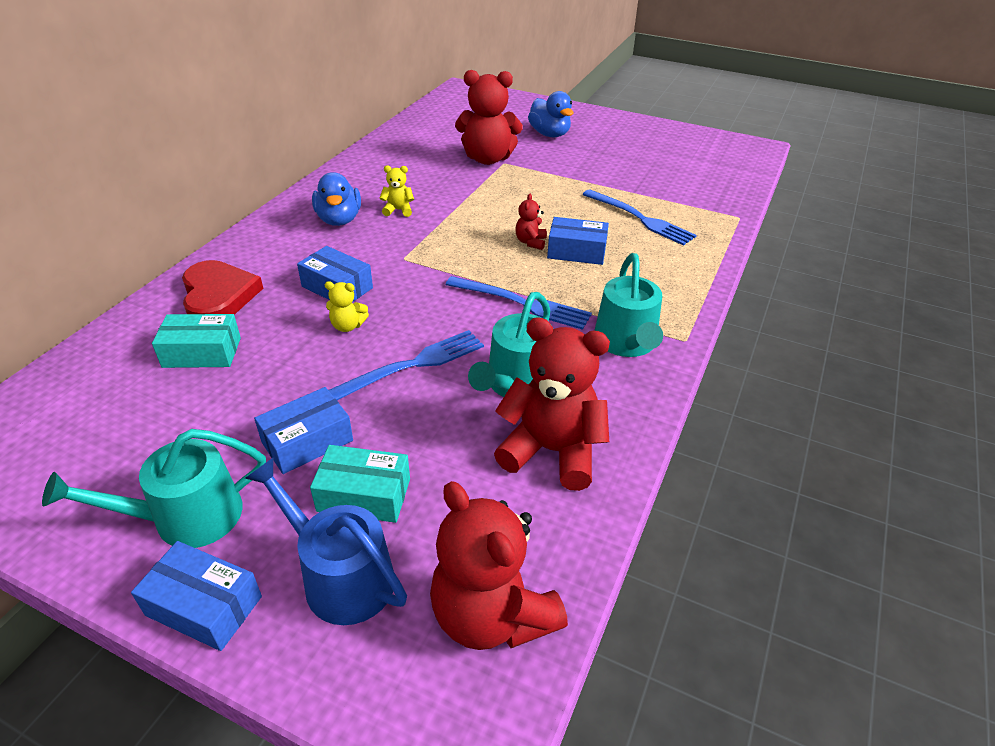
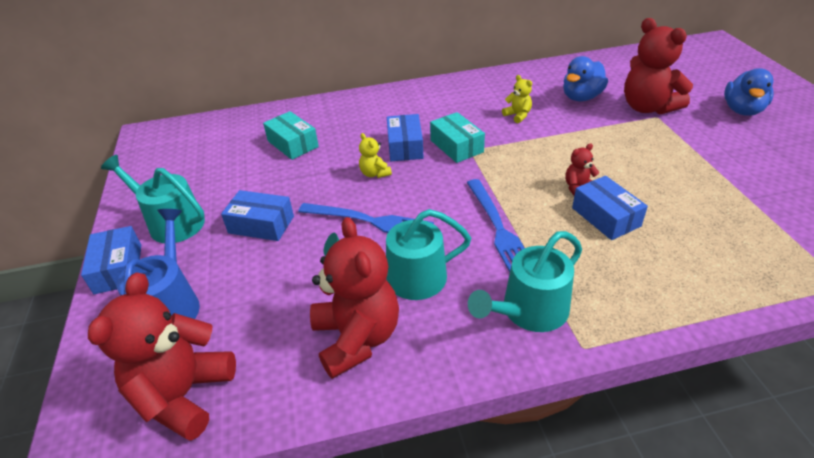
camera: 55 degrees right, 0 degrees up
(218, 296) = (343, 117): red heart -> none
(339, 220) = (471, 104): blue duck -> blue duck (581, 97)
(364, 495) = (238, 274): turquoise box -> turquoise box (456, 146)
(640, 219) = (715, 224): blue fork -> none

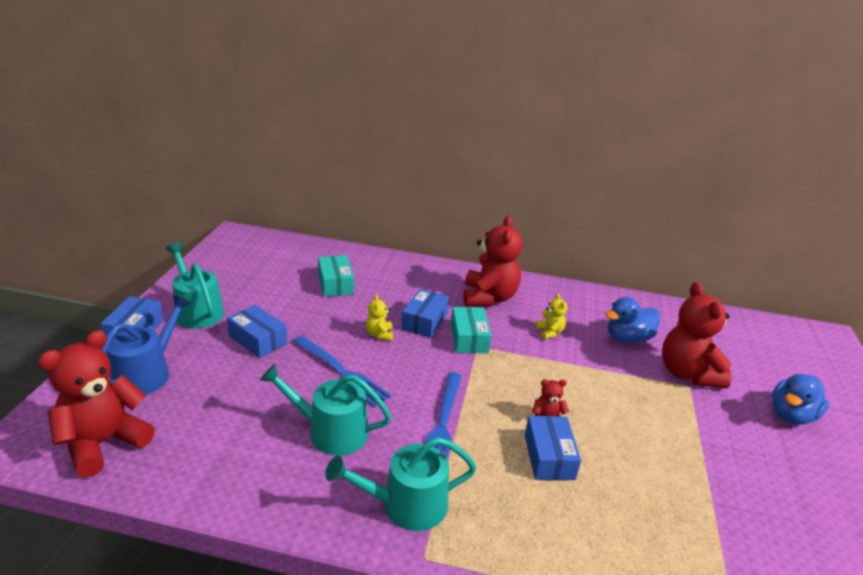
camera: 20 degrees right, 10 degrees down
(357, 338) = (253, 460): red teddy bear -> red teddy bear (489, 298)

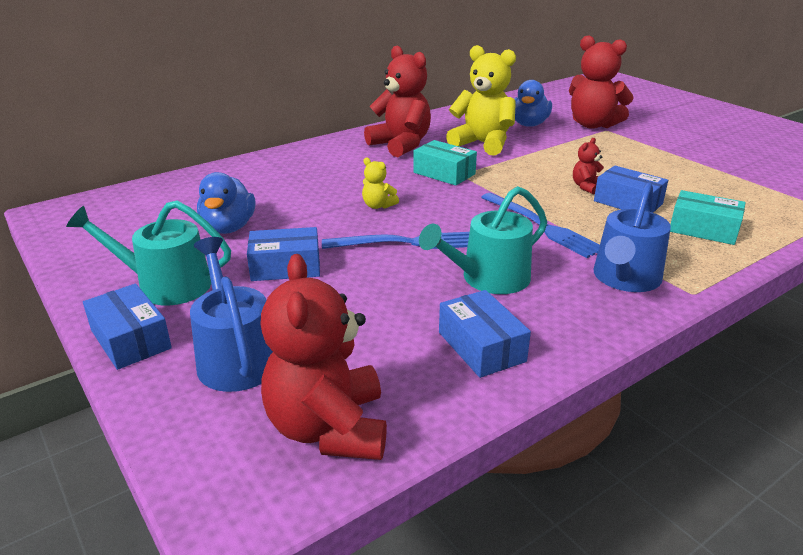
camera: 45 degrees left, 0 degrees up
(335, 284) = (260, 196): turquoise box -> turquoise box (703, 229)
(406, 505) = (625, 278): turquoise watering can -> blue watering can
(424, 321) = (391, 180): blue box -> blue box (481, 346)
(549, 332) = (482, 144): yellow teddy bear -> yellow teddy bear, size x2.19
(791, 415) = (669, 118): blue duck -> blue duck (228, 228)

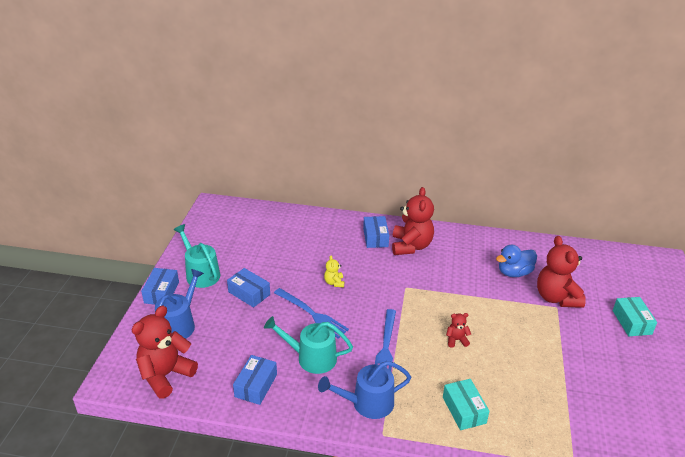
camera: 45 degrees right, 5 degrees up
(228, 228) = (259, 256): blue duck -> none
(444, 173) = (398, 281): turquoise box -> turquoise box (631, 322)
(482, 144) = (457, 272): yellow teddy bear -> none
(628, 202) = (458, 365): blue box -> blue box (375, 237)

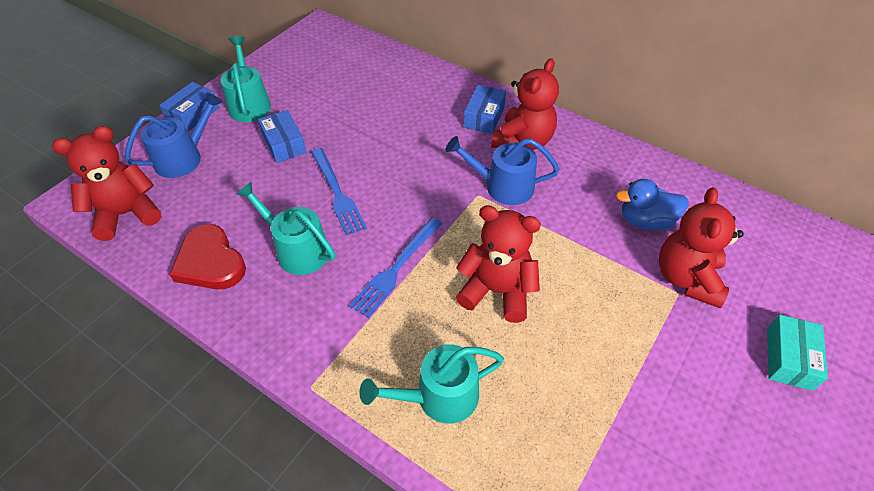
camera: 25 degrees right, 15 degrees up
(256, 385) = (210, 262): blue box -> red heart
(334, 282) = (392, 161): yellow teddy bear -> none
(367, 403) = (322, 336): blue watering can -> blue watering can (503, 186)
(456, 340) = (497, 291): red teddy bear -> red teddy bear, size x2.19
(464, 410) = (439, 396): turquoise box -> turquoise watering can

